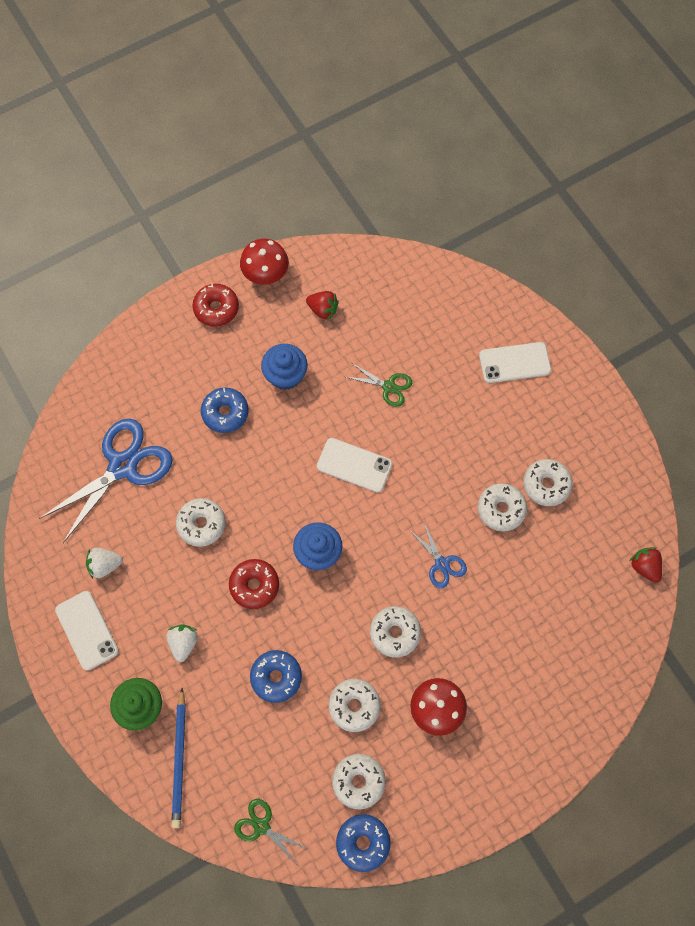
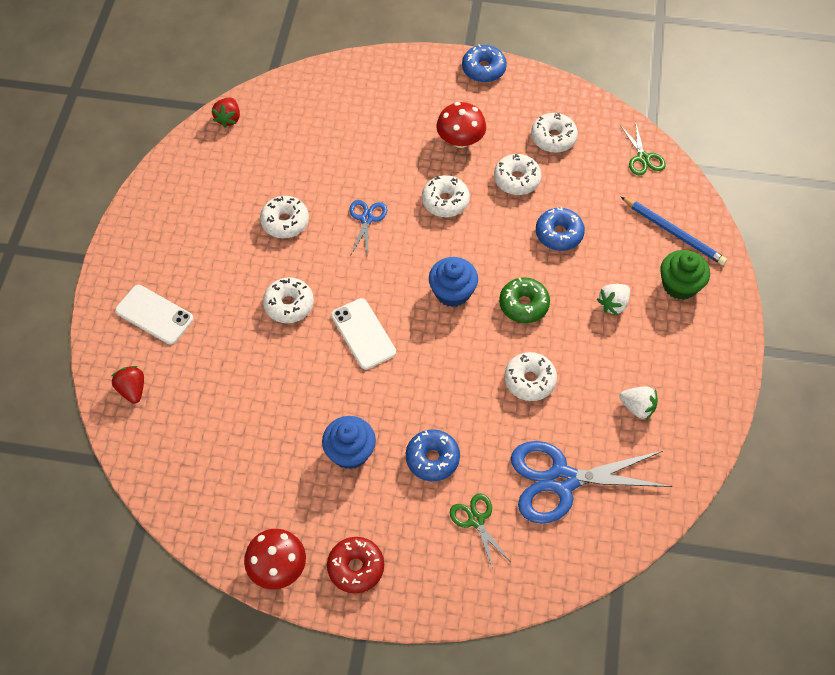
camera: 140 degrees left, 10 degrees down
(87, 630) = (687, 368): white phone -> none
(179, 760) = (674, 233): blue pencil -> blue pencil turned 90 degrees clockwise
(254, 585) = (523, 304): red donut -> green donut
(323, 310) = (261, 486): red strawberry -> red strawberry (132, 390)
(363, 842) = (580, 106): blue donut -> blue donut (483, 69)
(389, 387) = (273, 374): green scissors -> green scissors (476, 520)
(546, 485) = (234, 213): white donut -> white donut (289, 305)

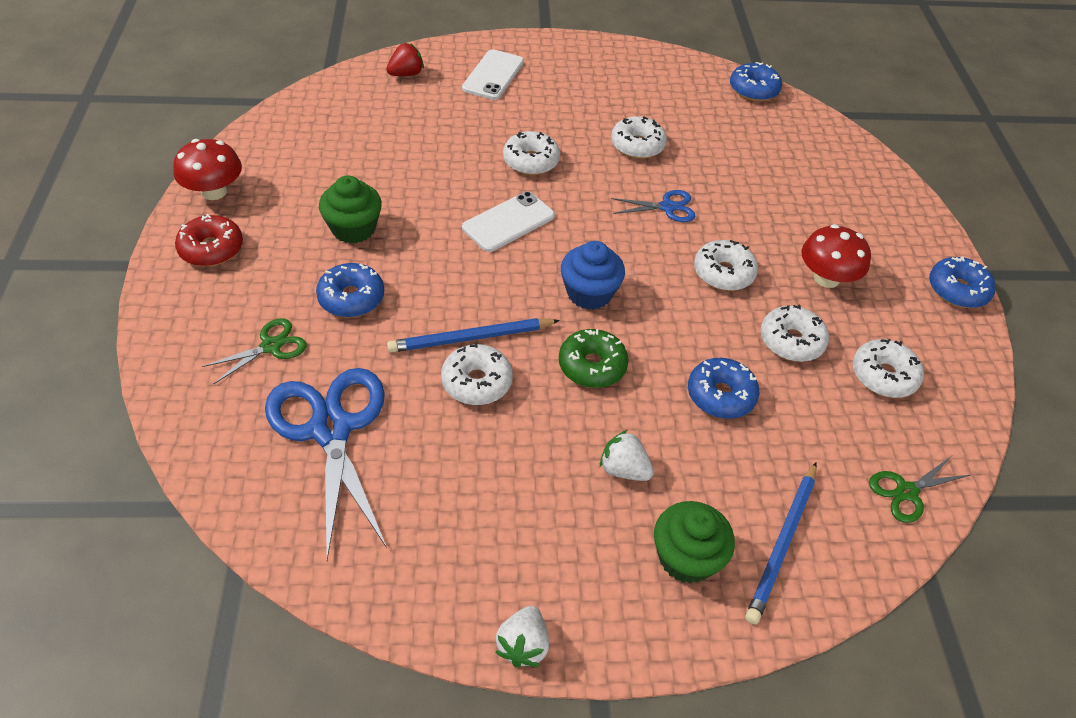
camera: 75 degrees right, 10 degrees down
(228, 119) = (753, 90): red strawberry -> blue donut
(350, 452) = (353, 228): blue cupcake -> green cupcake
(487, 378) = (471, 338): none -> blue pencil
(637, 407) = (456, 512): white strawberry -> white strawberry (523, 645)

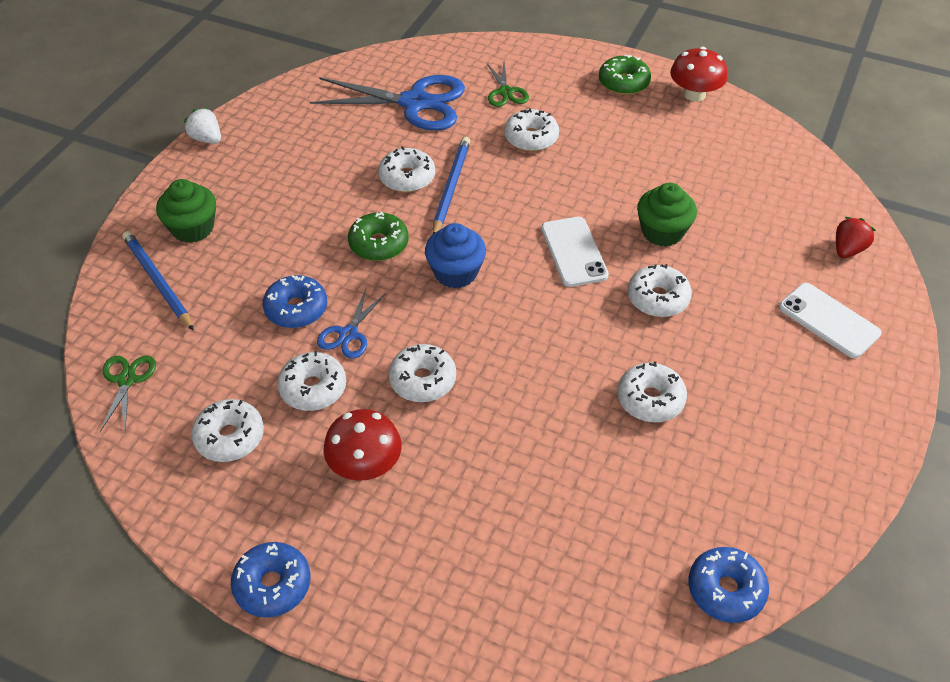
camera: 120 degrees right, 0 degrees up
(211, 249) = (623, 83): red donut -> green donut
(351, 298) = (531, 138): blue donut -> white donut
(353, 228) = (612, 157): green cupcake -> green cupcake (662, 232)
(406, 74) = (848, 250): red strawberry -> red strawberry turned 135 degrees counterclockwise
(623, 469) = (278, 225): white strawberry -> none
(667, 207) = (536, 379): blue scissors -> blue scissors (348, 334)

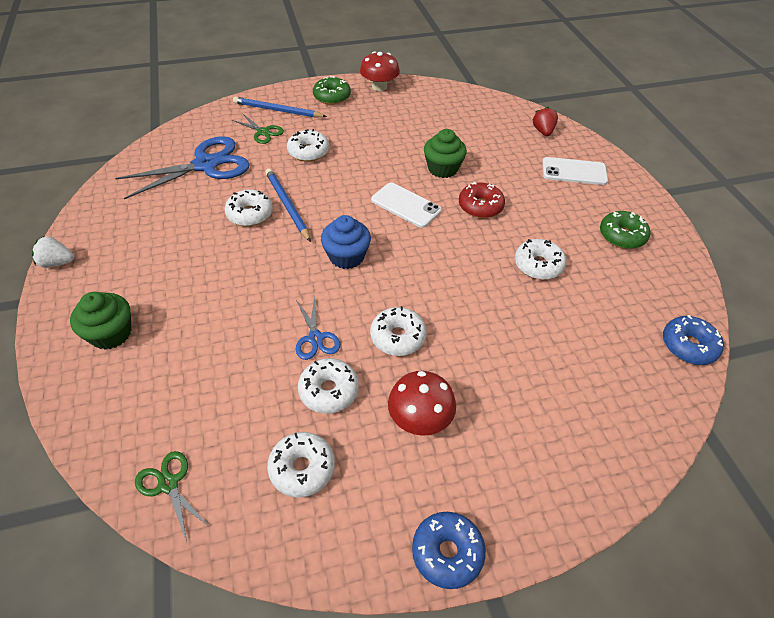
camera: 40 degrees left, 0 degrees up
(157, 281) = (119, 391): blue pencil -> blue pencil (277, 110)
(296, 309) = (258, 344): blue donut -> none
(379, 244) = (274, 266): green donut -> green donut (622, 236)
(657, 298) = (480, 206): white donut -> red donut

